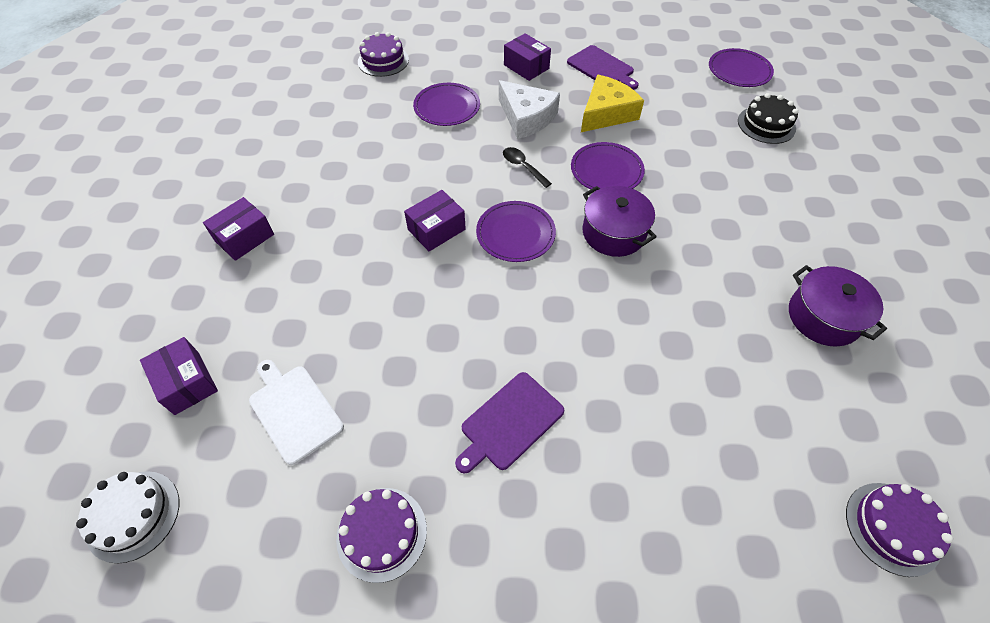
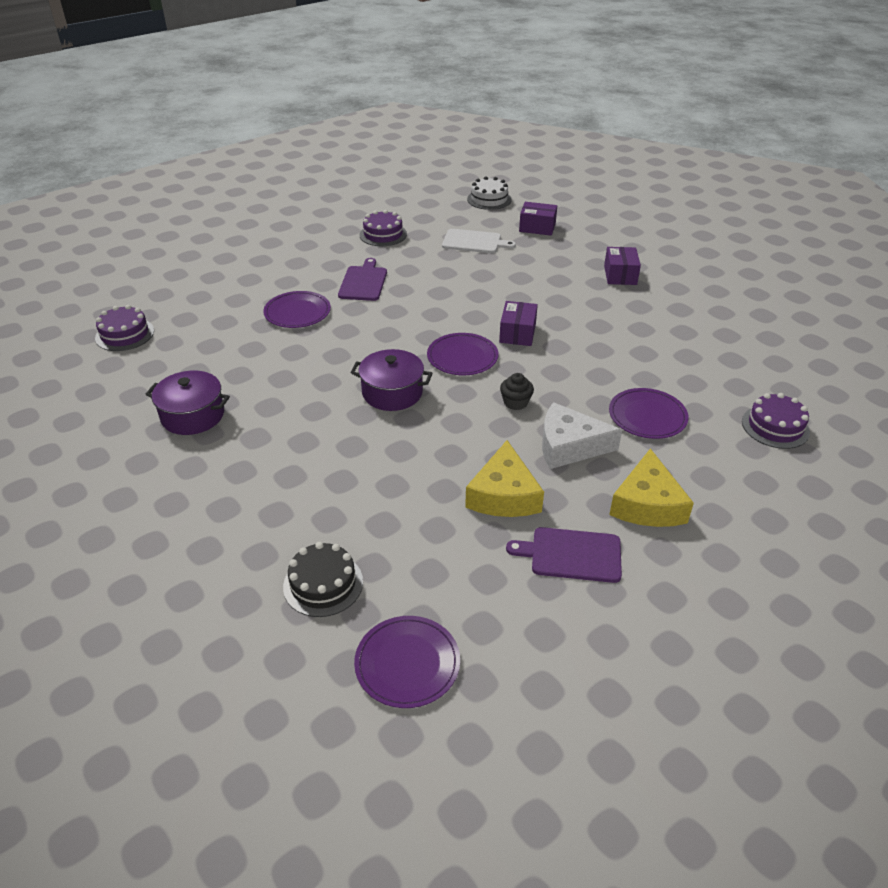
camera: 140 degrees right, 15 degrees down
(523, 167) = (515, 402): black spoon -> black cupcake
(526, 67) = (647, 504): purple box -> yellow cheese
(606, 170) = (445, 437): purple plate -> purple plate (297, 312)

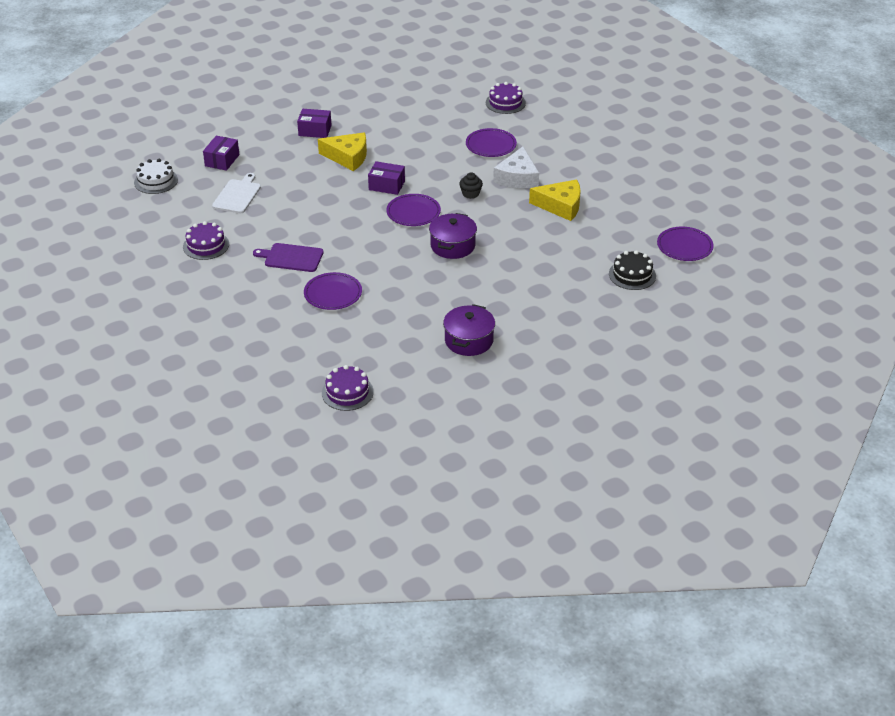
camera: 85 degrees left, 0 degrees up
(572, 555) = (609, 187): purple cutting board -> none
(647, 504) = (570, 157): yellow cheese -> yellow cheese (348, 157)

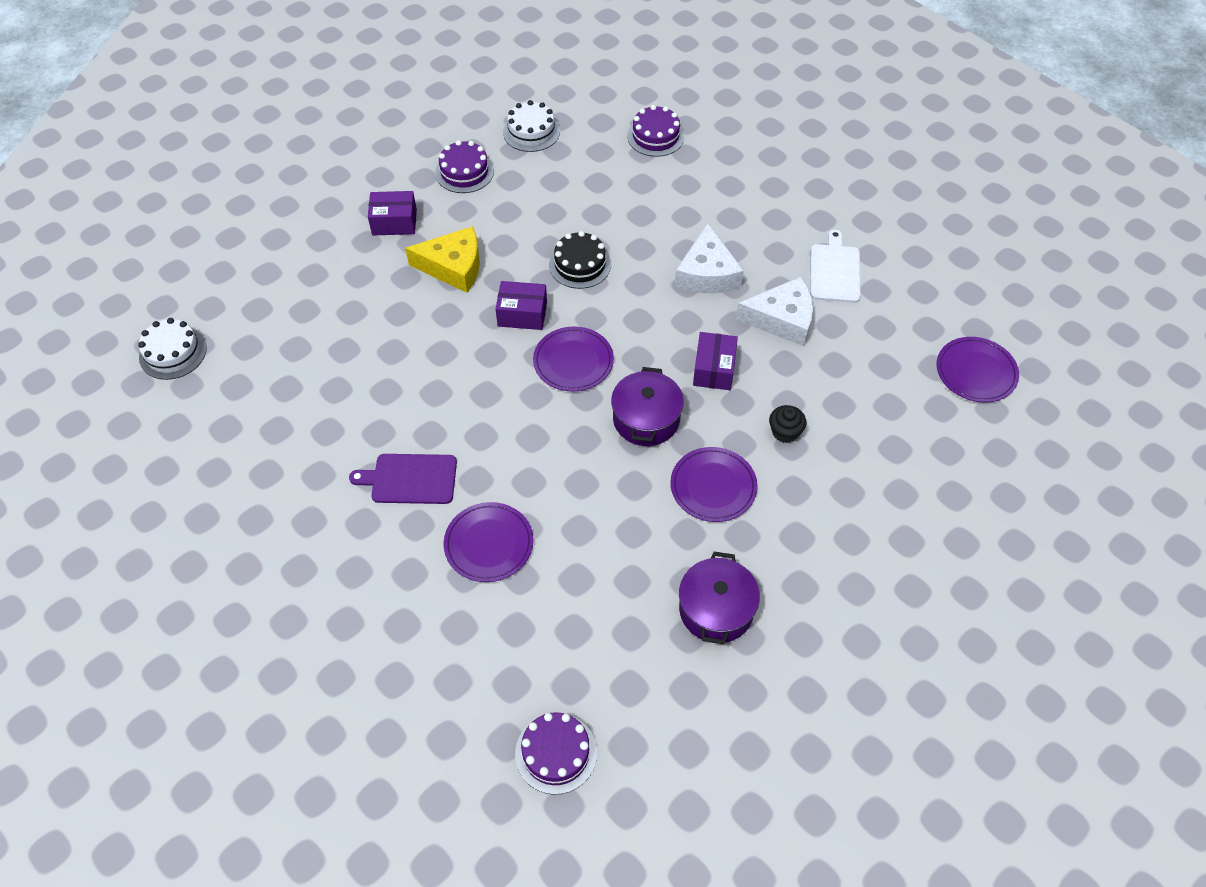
camera: 10 degrees left, 15 degrees up
(206, 245) = (273, 473): purple cake -> purple cake (464, 172)
(222, 160) = (267, 298): purple box -> purple box (714, 369)
(237, 195) = (303, 364): white cutting board -> white cutting board (834, 271)
(420, 92) = (531, 132): none -> white cake
(470, 194) = (648, 313): black cupcake -> black cupcake (785, 432)
(491, 145) = (654, 217): purple plate -> purple plate (713, 486)
(560, 206) = (782, 319): yellow cheese -> white cheese
(632, 275) = (918, 439): black cake -> black cake (580, 264)

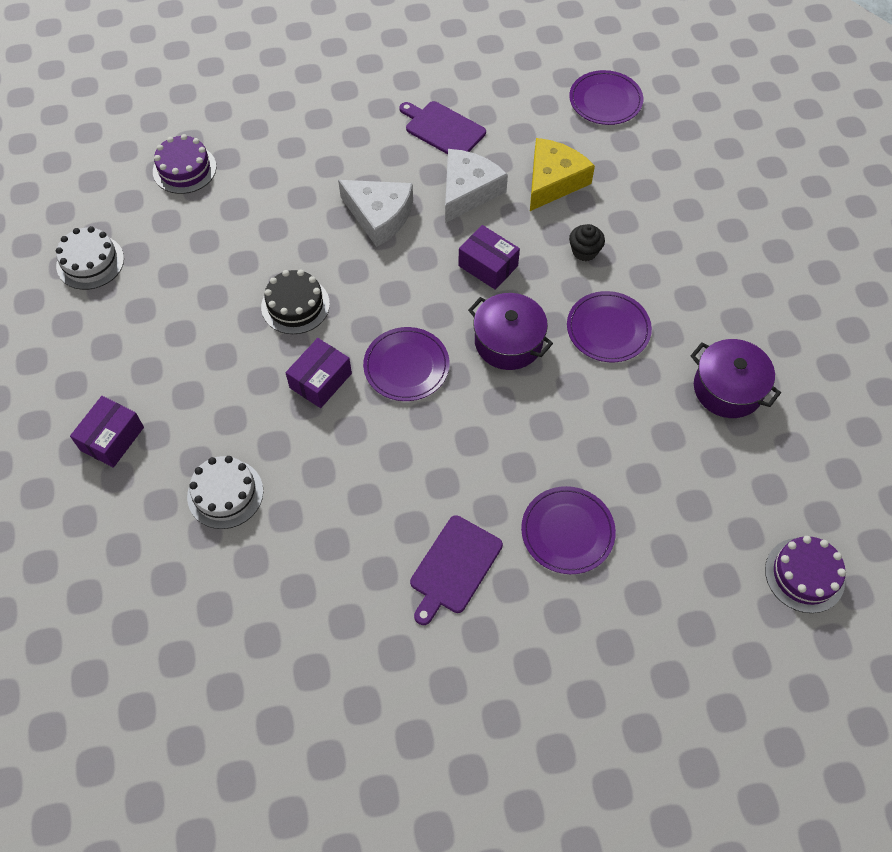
camera: 60 degrees left, 5 degrees up
(173, 353) = (127, 744): white cake -> white cake (225, 493)
(453, 267) = (216, 412): yellow cheese -> yellow cheese (553, 181)
(464, 172) = (95, 344): purple cake -> none
(834, 271) = (443, 129): white cutting board -> purple cutting board

